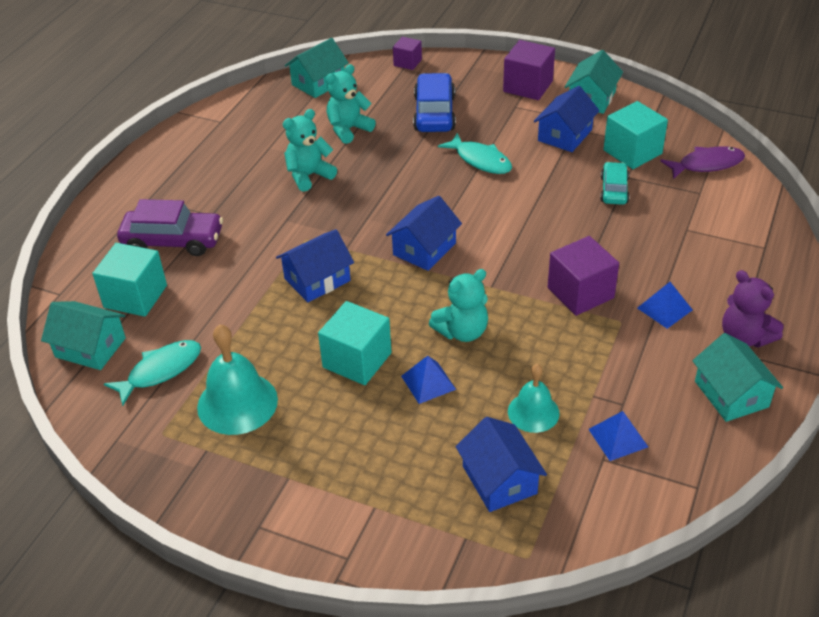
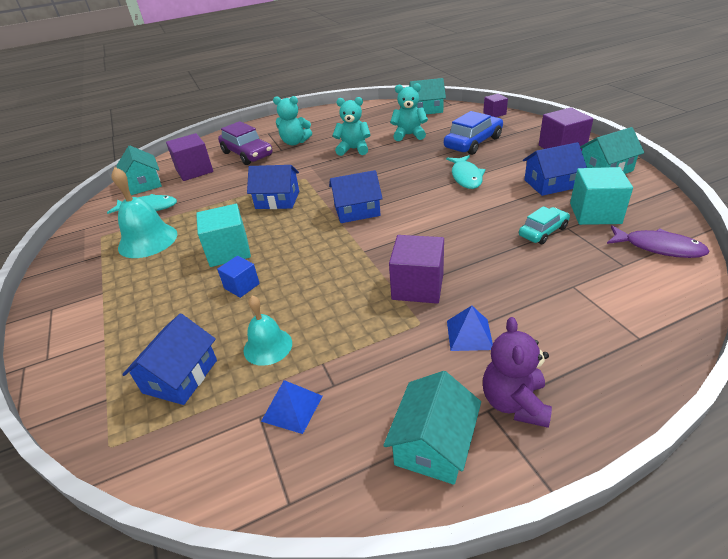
camera: 45 degrees right, 5 degrees down
(135, 296) = (194, 171): turquoise cube -> purple cube
(428, 382) = (242, 286): blue pyramid -> blue cube
(462, 331) = (305, 268): turquoise teddy bear -> turquoise teddy bear (295, 142)

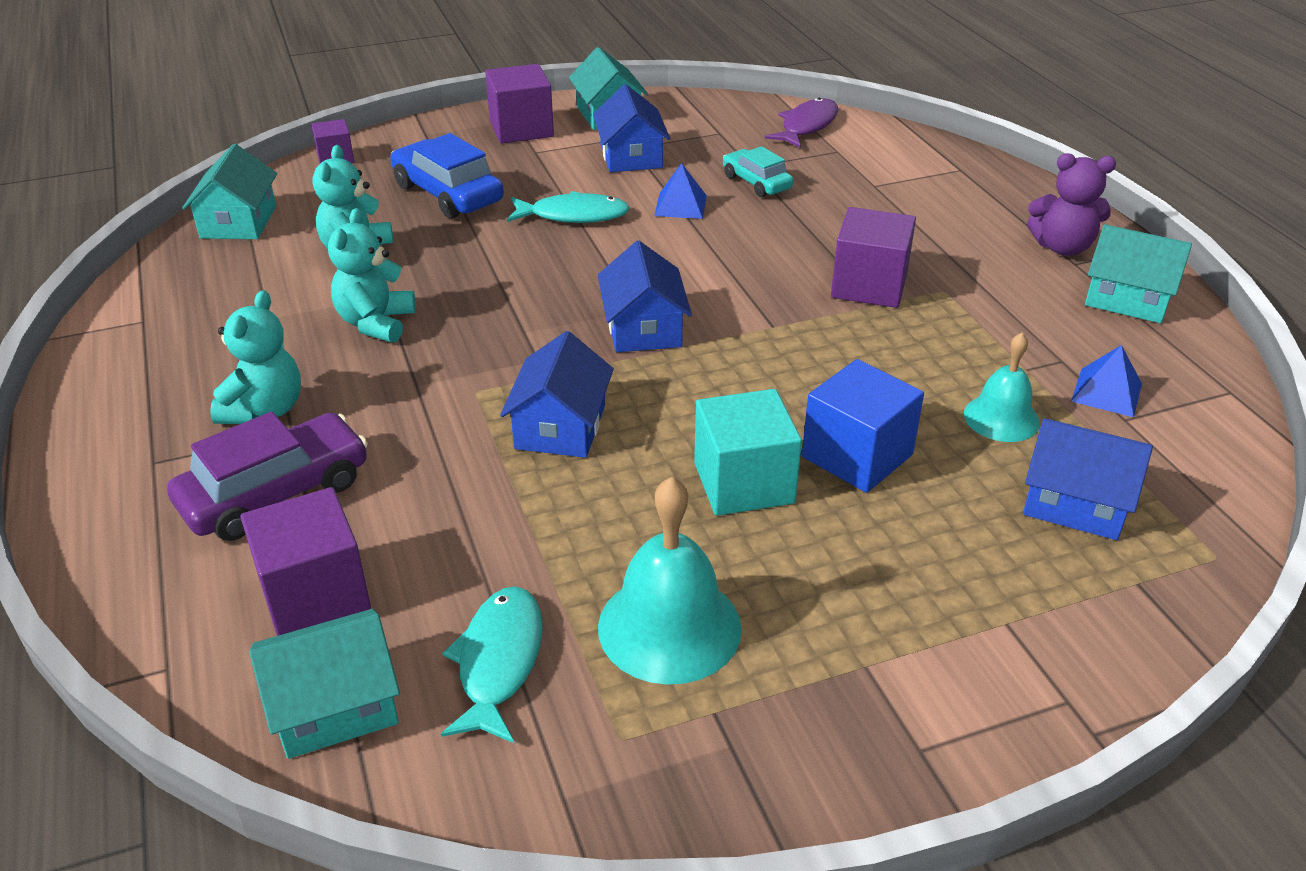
camera: 90 degrees left, 0 degrees up
(242, 286) = (857, 456): blue cube -> blue cube, size x1.71
(469, 334) = (963, 259): blue pyramid -> blue pyramid (681, 205)
(595, 213) = (722, 143): turquoise cube -> none

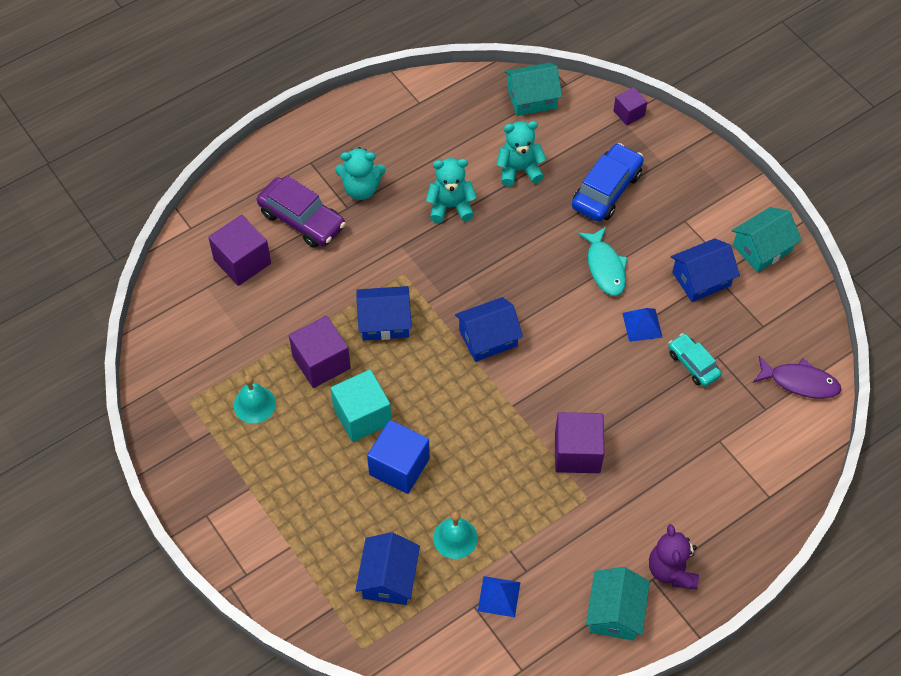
camera: 75 degrees right, 20 degrees up
(334, 705) = (184, 293): turquoise house -> none
(499, 662) = (219, 344): turquoise fish -> none
(521, 129) = (715, 202): purple cube -> purple cube (321, 362)
(669, 627) = (254, 404): turquoise bell -> turquoise bell, size x0.63
(756, 182) = (693, 364): turquoise car -> turquoise car turned 75 degrees counterclockwise

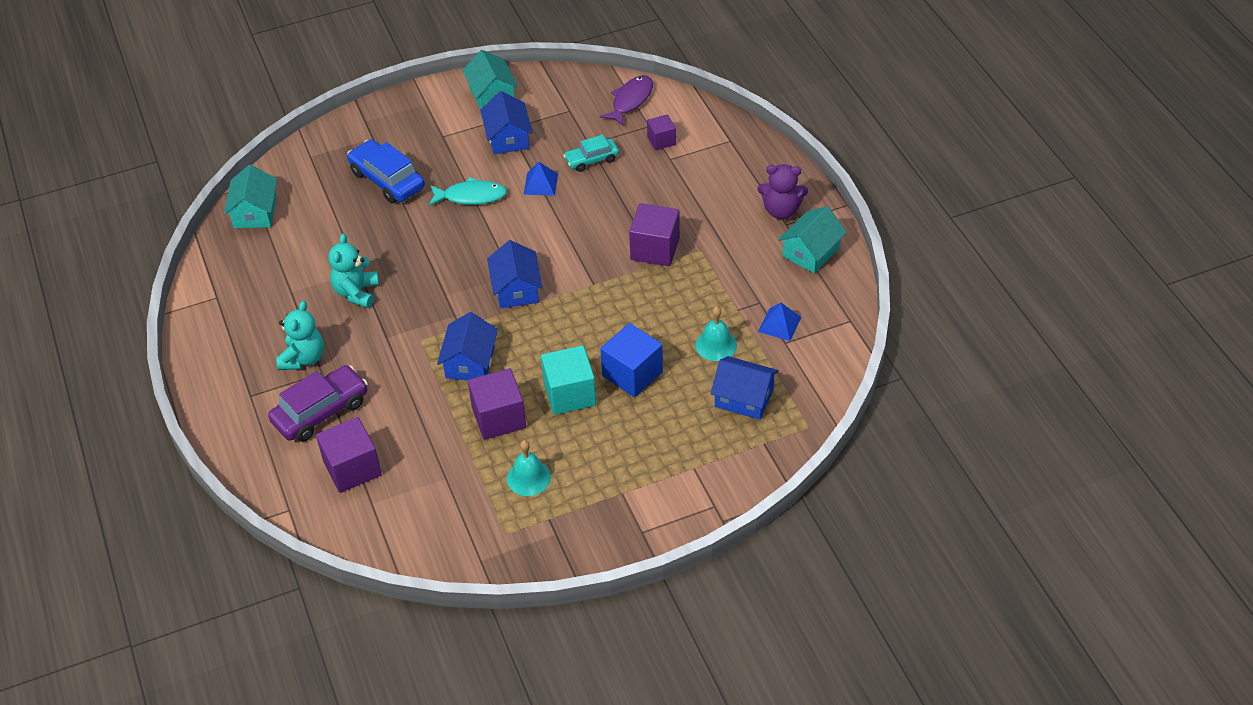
camera: 75 degrees left, 10 degrees down
(519, 170) = (336, 236): turquoise teddy bear -> none
(615, 612) = (811, 252): turquoise house -> turquoise house turned 75 degrees counterclockwise
(629, 113) = (307, 149): purple cube -> purple cube (661, 140)

